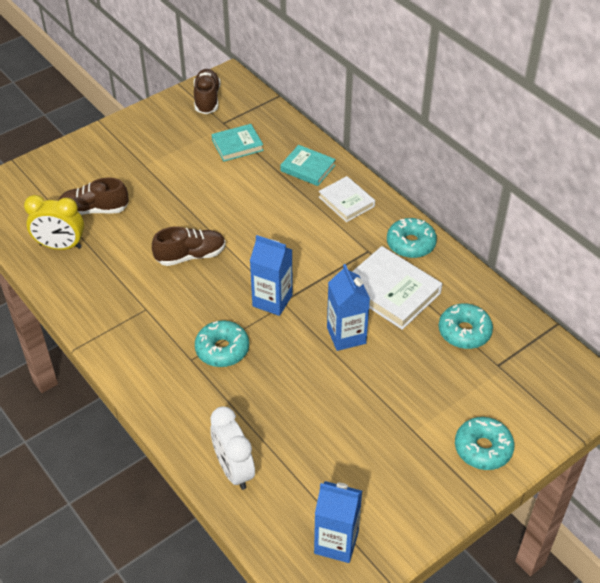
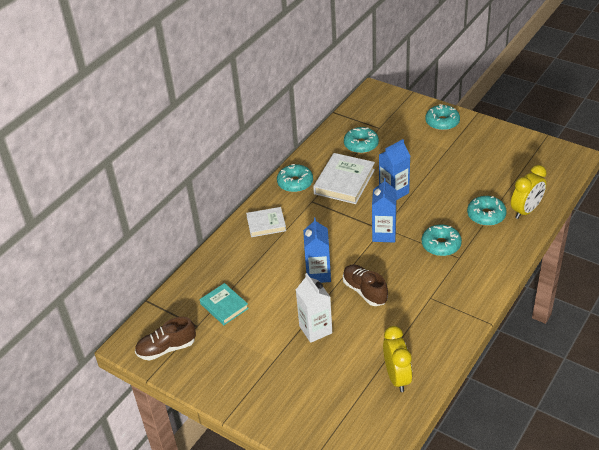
camera: 105 degrees left, 5 degrees down
(94, 210) = (344, 372): brown shoe -> none
(162, 203) = (315, 329): none -> white carton
(234, 470) = (526, 211): white clock -> yellow clock
(249, 419) = (486, 215): none -> turquoise donut
(307, 168) = (236, 255): turquoise book -> none
(336, 542) = (539, 159): blue carton -> blue carton (318, 274)
(346, 201) = (266, 224): white book -> white book turned 45 degrees clockwise

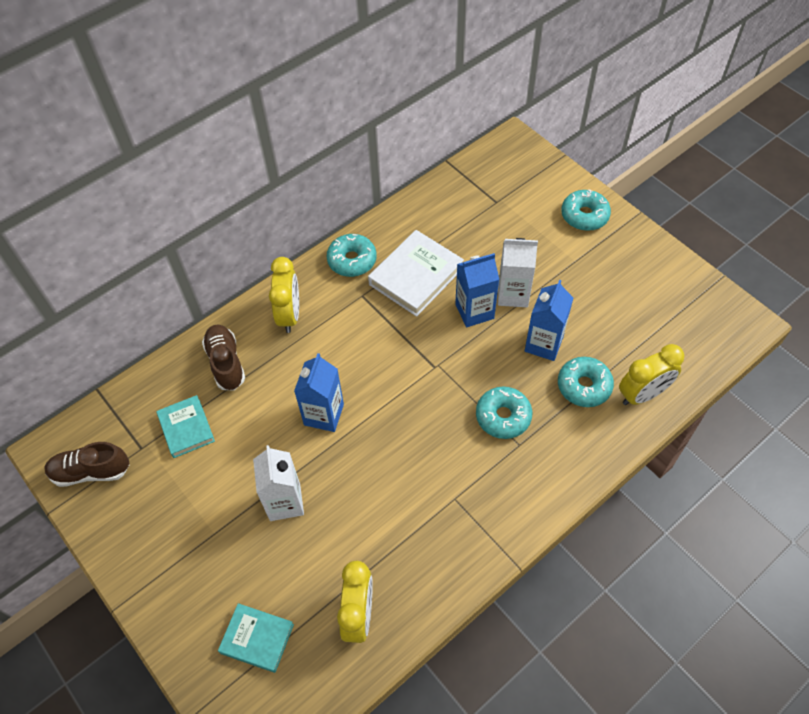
camera: 15 degrees right, 15 degrees up
(266, 224) = (289, 315): white book -> yellow clock
(334, 409) = (257, 639): none -> turquoise book
(361, 145) = (461, 223): turquoise donut -> none
(365, 291) = (372, 461): brown shoe -> brown shoe (226, 363)
(384, 234) = (434, 376): blue carton -> blue carton (543, 344)
(415, 176) = (513, 294): none -> white carton

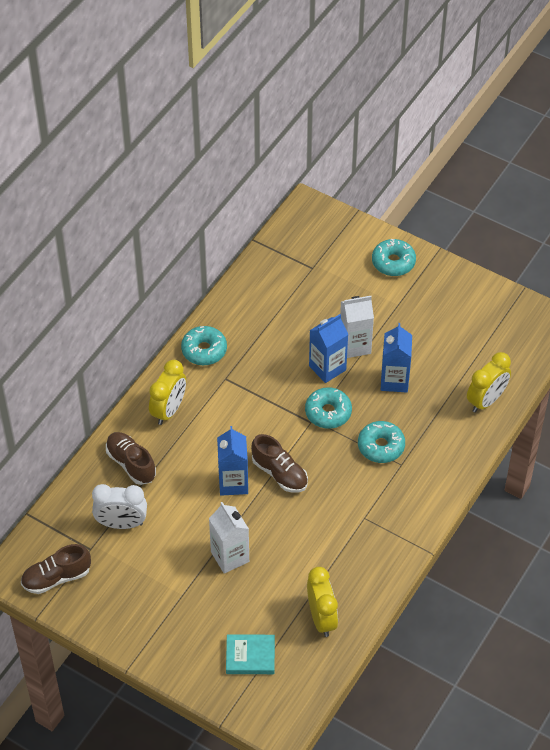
camera: 20 degrees left, 5 degrees down
(186, 428) = (121, 524): turquoise book -> white clock
(289, 315) = (169, 410): yellow clock -> yellow clock turned 45 degrees clockwise
(378, 417) = (279, 473): none -> brown shoe
(416, 276) = (266, 350): white book -> none
(584, 386) = (438, 406): turquoise donut -> turquoise donut (328, 412)

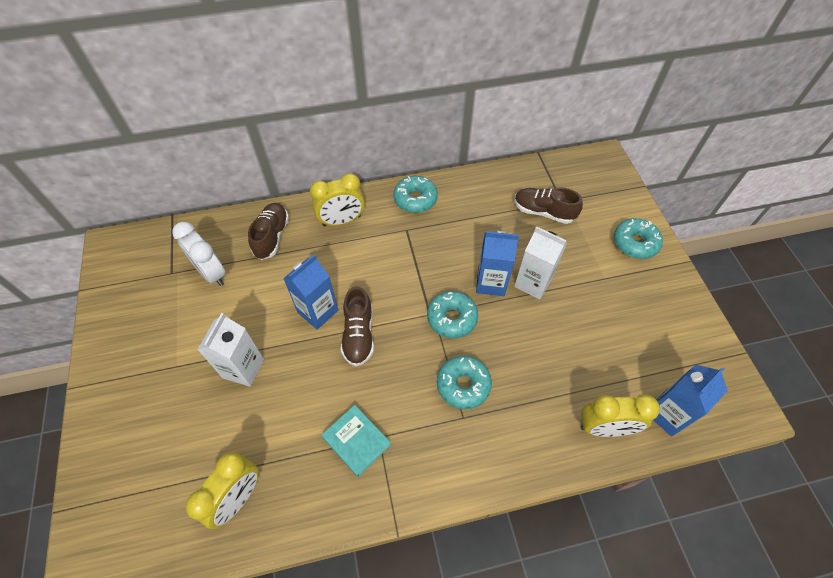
camera: 45 degrees right, 5 degrees up
(56, 577) = (126, 274): brown shoe -> brown shoe (543, 212)
(250, 656) = (149, 473): turquoise book -> turquoise book (356, 441)
(394, 380) = (536, 338): blue carton -> blue carton (667, 414)

